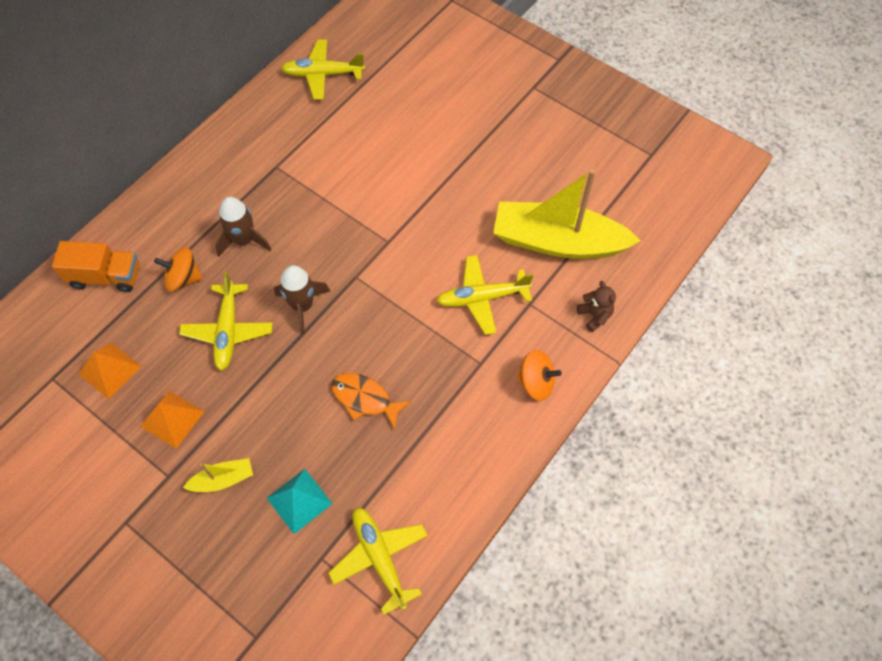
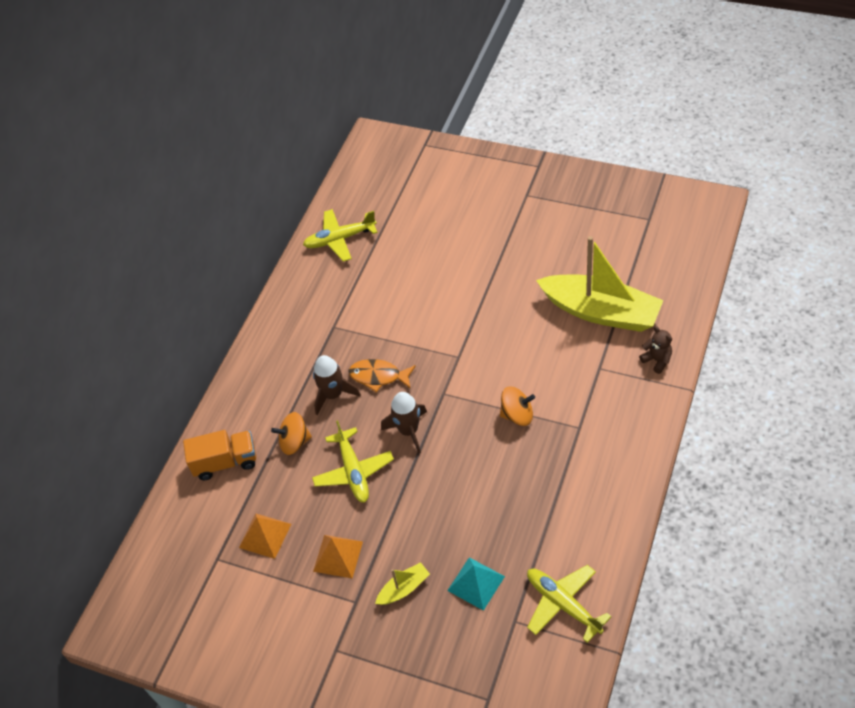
camera: 10 degrees left, 10 degrees down
(365, 399) = (495, 486): orange fish -> orange fish (378, 376)
(482, 298) = (557, 376): yellow plane -> none
(536, 382) = (631, 427): orange spinning top -> orange spinning top (517, 415)
(557, 242) = (601, 312): yellow boat -> yellow boat turned 150 degrees counterclockwise

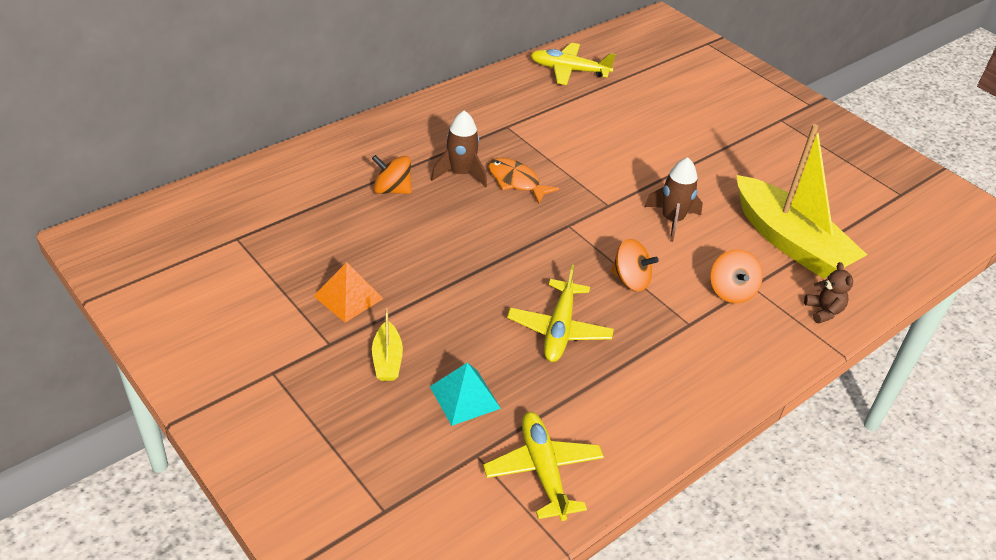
camera: 20 degrees right, 10 degrees down
(225, 462) = (316, 172): orange truck -> none
(265, 535) = (296, 244): orange pyramid -> none
(353, 471) = (426, 240): yellow plane -> yellow plane (559, 329)
(404, 588) = (387, 360): yellow boat -> yellow boat turned 90 degrees clockwise
(408, 431) = (508, 236): brown rocket -> brown rocket (672, 220)
(589, 381) = (731, 291): none -> orange spinning top

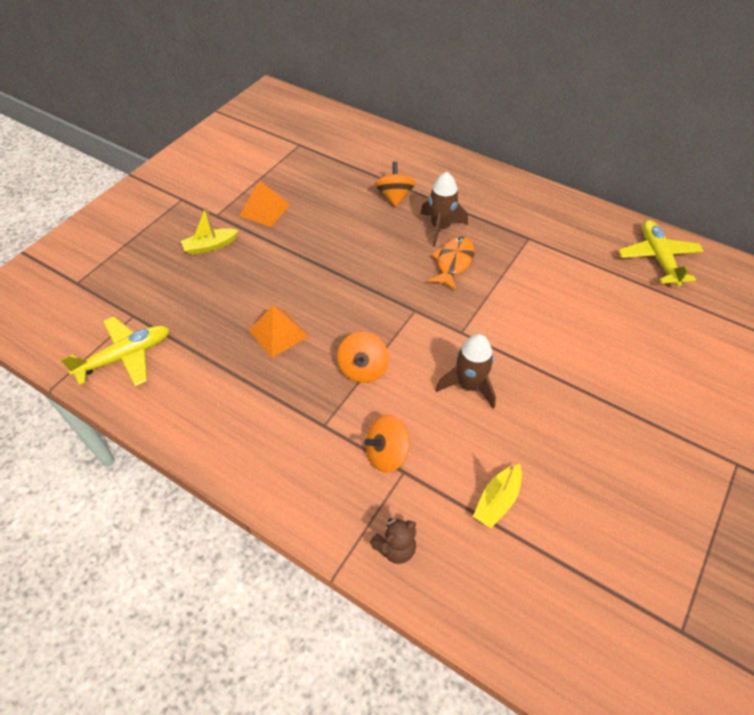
camera: 75 degrees right, 10 degrees up
(465, 397) = (186, 295): turquoise pyramid -> none
(559, 329) = (278, 333): yellow plane -> orange pyramid
(790, 242) = (497, 501): yellow boat -> yellow boat, size x0.42

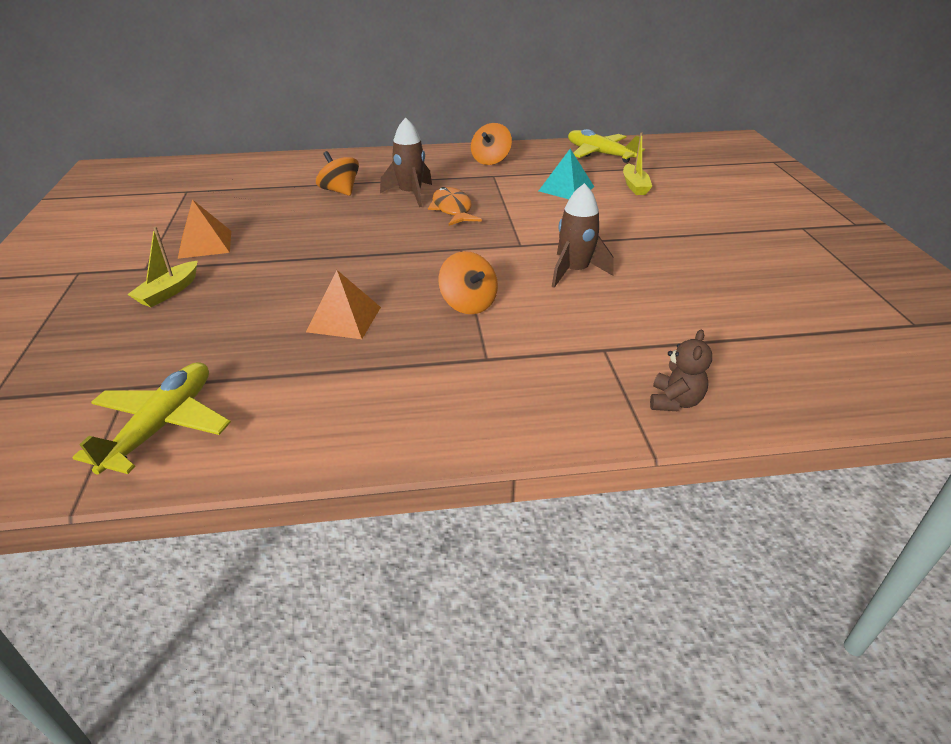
camera: 40 degrees left, 15 degrees down
(386, 453) = (572, 346): orange spinning top -> orange spinning top (490, 160)
(497, 501) = (700, 325): yellow boat -> yellow boat (635, 186)
(572, 288) = (566, 189): none -> turquoise pyramid

